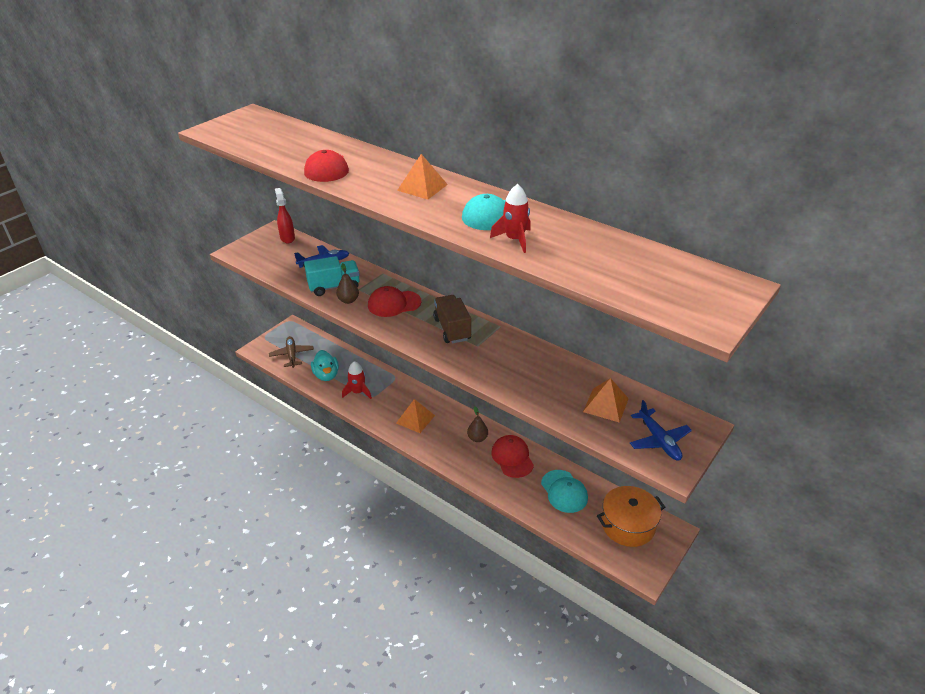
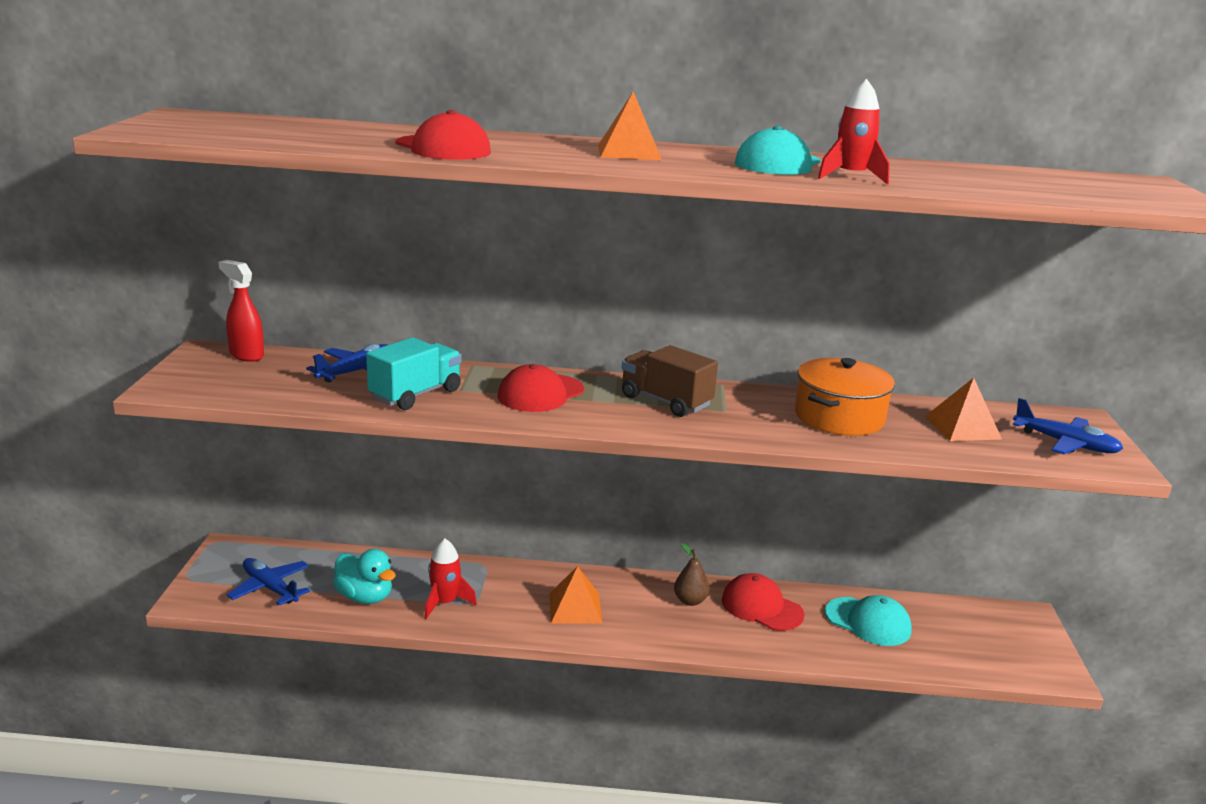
camera: 35 degrees left, 15 degrees down
(292, 355) = (270, 588): brown plane -> blue plane
(348, 300) = (463, 405): brown pear -> none
(628, 525) = (979, 630): orange pot -> orange pot (839, 417)

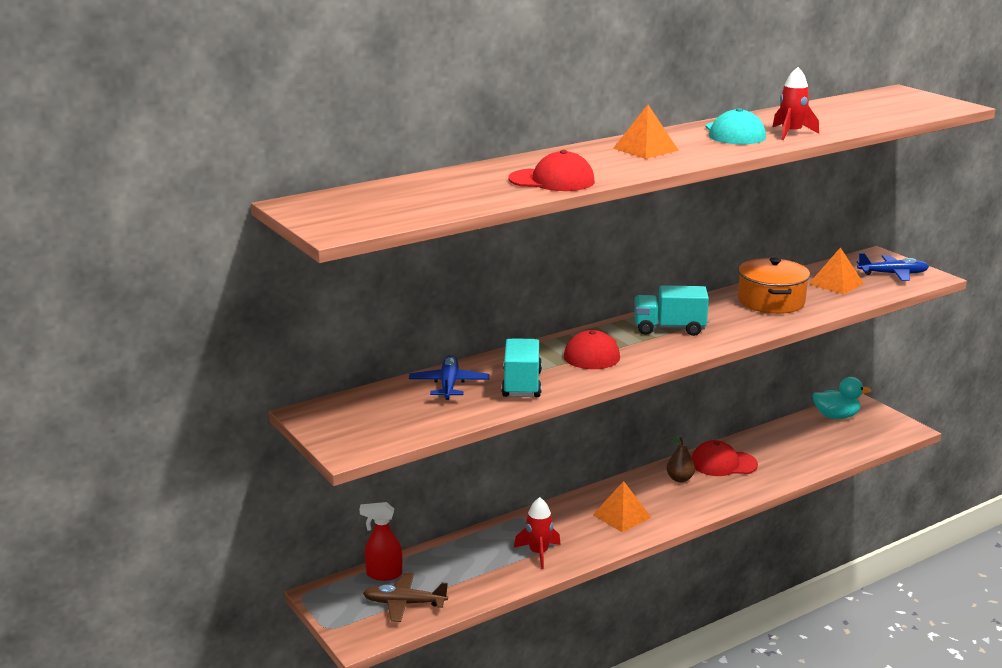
camera: 35 degrees left, 0 degrees up
(246, 355) = (346, 404): red spray bottle -> red spray bottle (383, 574)
(270, 588) = (404, 603): blue plane -> brown plane
(365, 597) = (480, 576): turquoise duck -> turquoise duck (836, 416)
(665, 401) = (669, 328): brown truck -> turquoise truck
(868, 622) = (787, 445): turquoise cap -> none

